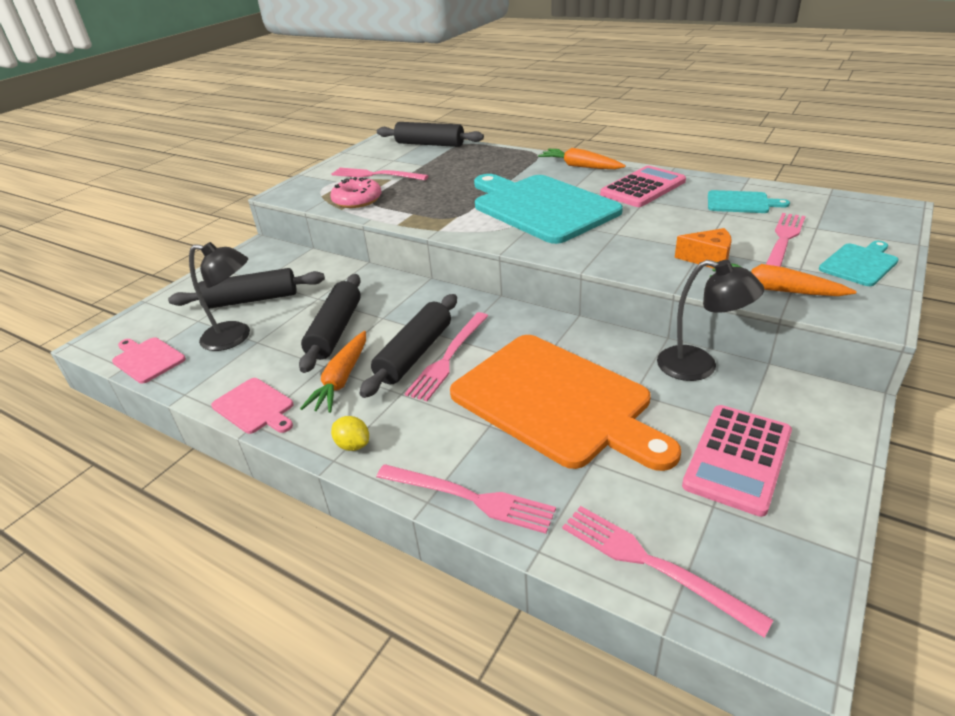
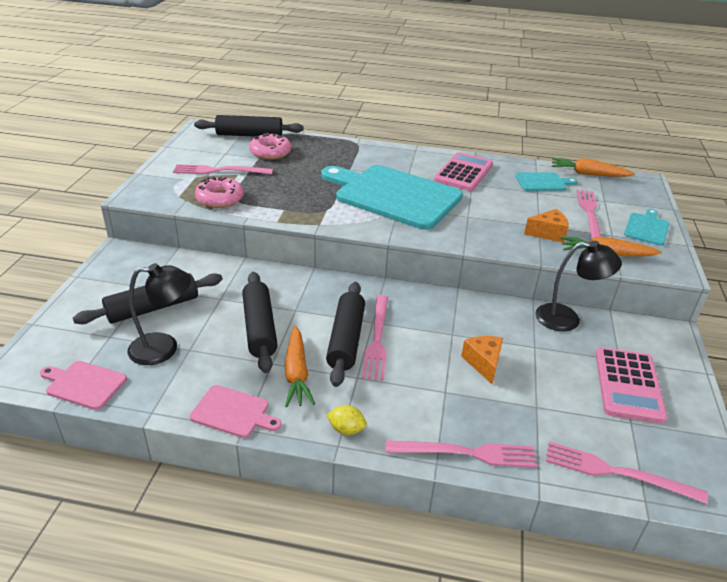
camera: 25 degrees left, 0 degrees up
(439, 160) = (270, 152): none -> pink donut
(556, 401) = (483, 363): orange cutting board -> orange cheese
(580, 166) = (401, 154): orange carrot -> orange carrot (588, 174)

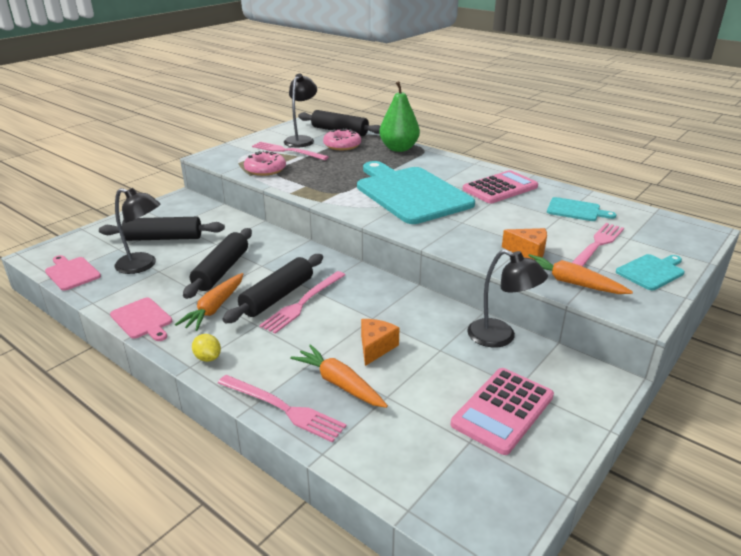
camera: 30 degrees right, 5 degrees down
(220, 153) = (301, 140): none -> black lamp
(331, 146) = (399, 148): none -> green pear
(588, 174) = (639, 213): orange carrot -> orange carrot (339, 383)
(617, 472) = (405, 476): pink fork -> none

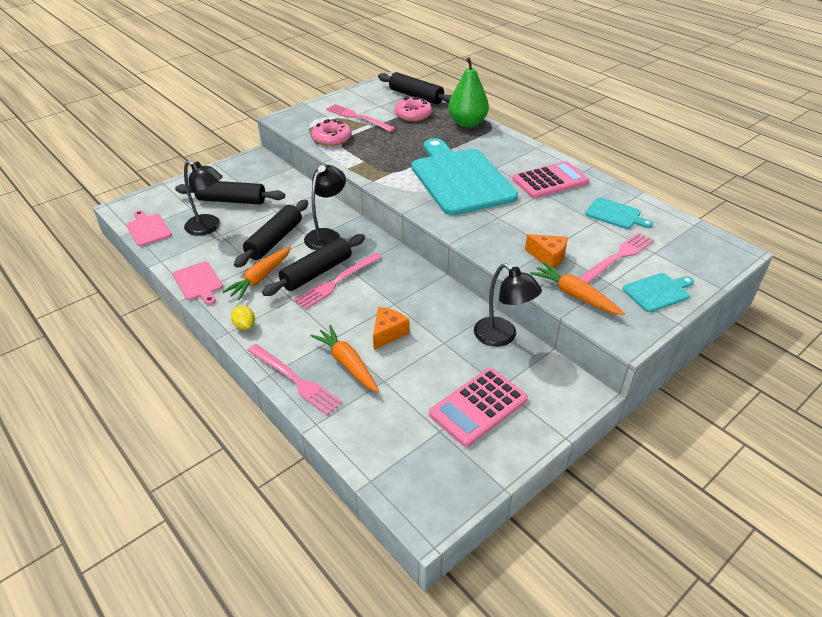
camera: 10 degrees right, 10 degrees up
(301, 140) = (375, 104): black lamp -> black lamp (327, 235)

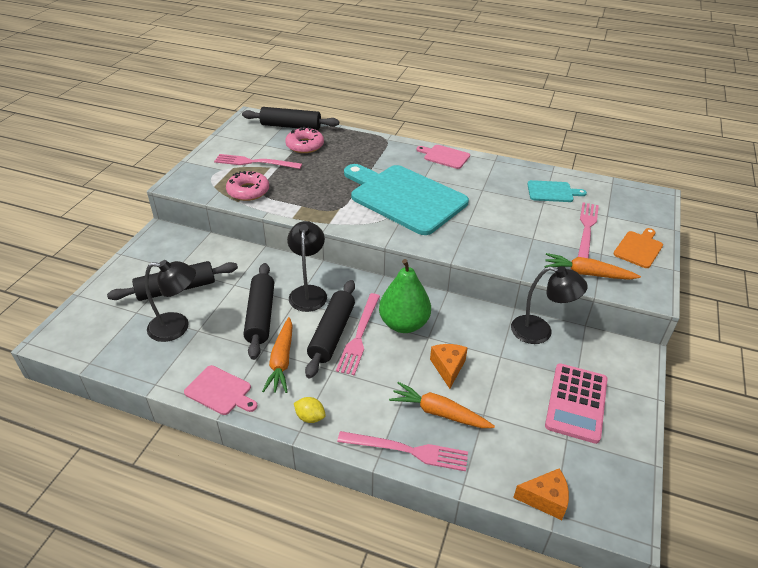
camera: 30 degrees left, 0 degrees up
(148, 229) = (107, 353): pink cutting board -> pink cutting board (445, 156)
(467, 123) = (362, 141): green pear -> green pear (404, 324)
(548, 257) = (538, 247): orange cheese -> orange cheese (545, 499)
(550, 181) = (478, 177): pink calculator -> none
(658, 292) = (639, 248): turquoise cutting board -> orange cutting board

